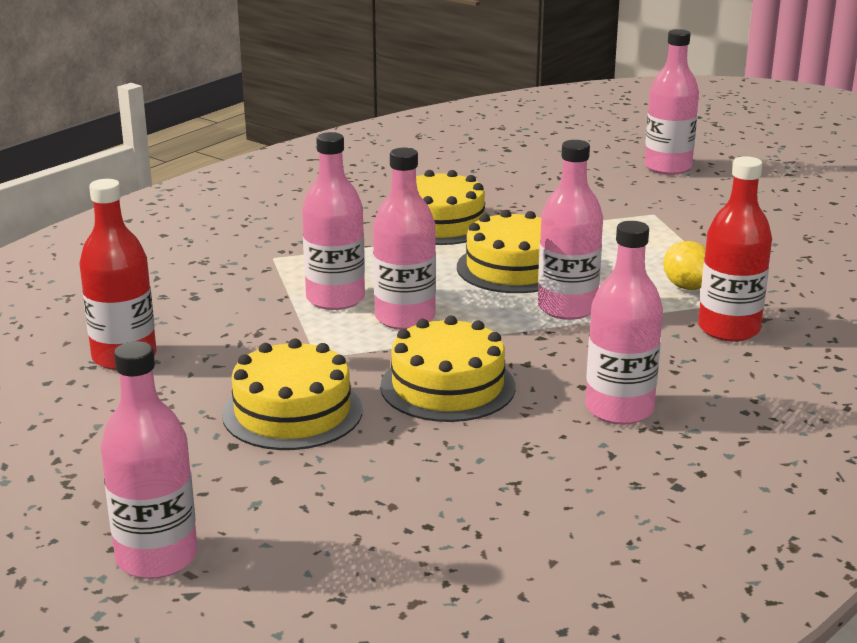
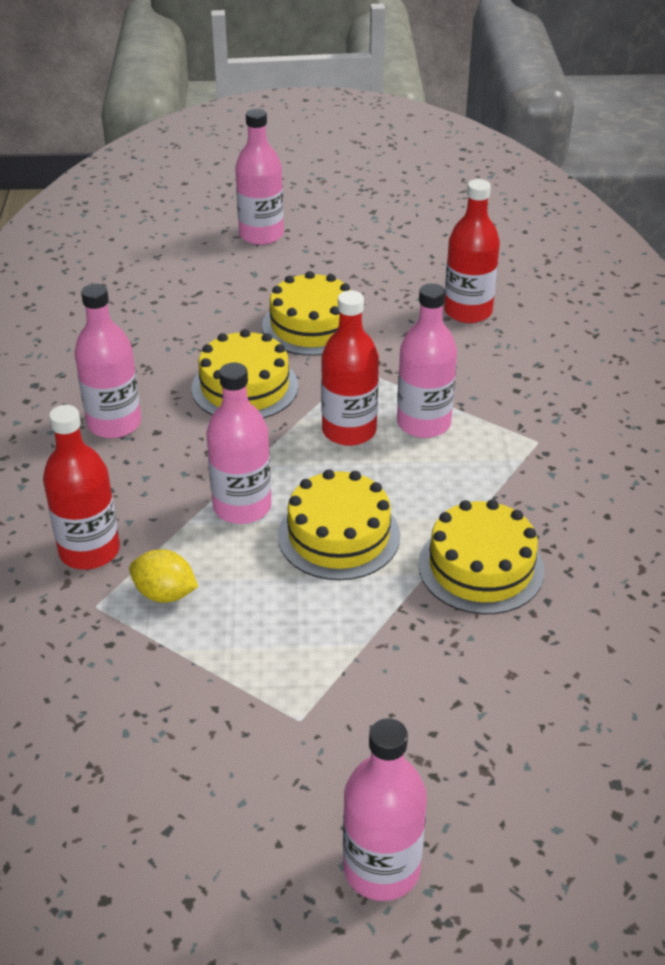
camera: 140 degrees right, 15 degrees up
(405, 318) = (349, 431): pink bottle -> red bottle

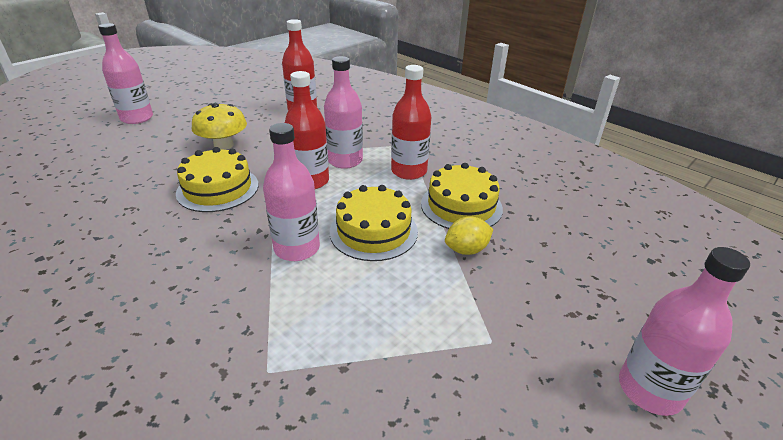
camera: 45 degrees left, 5 degrees down
(89, 551) = (217, 338): red bottle -> red bottle (409, 171)
(114, 423) = (142, 249): pink bottle -> none
(165, 594) = (310, 328): yellow lemon -> yellow lemon (466, 250)
(312, 325) = (223, 145): yellow cake -> yellow mushroom

